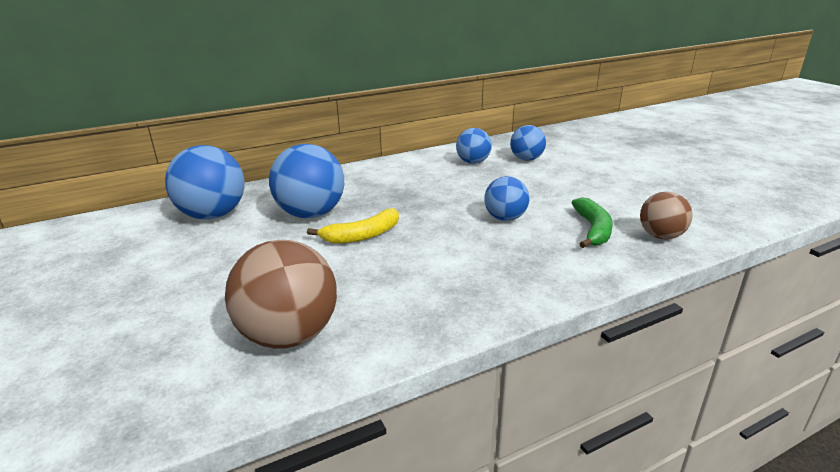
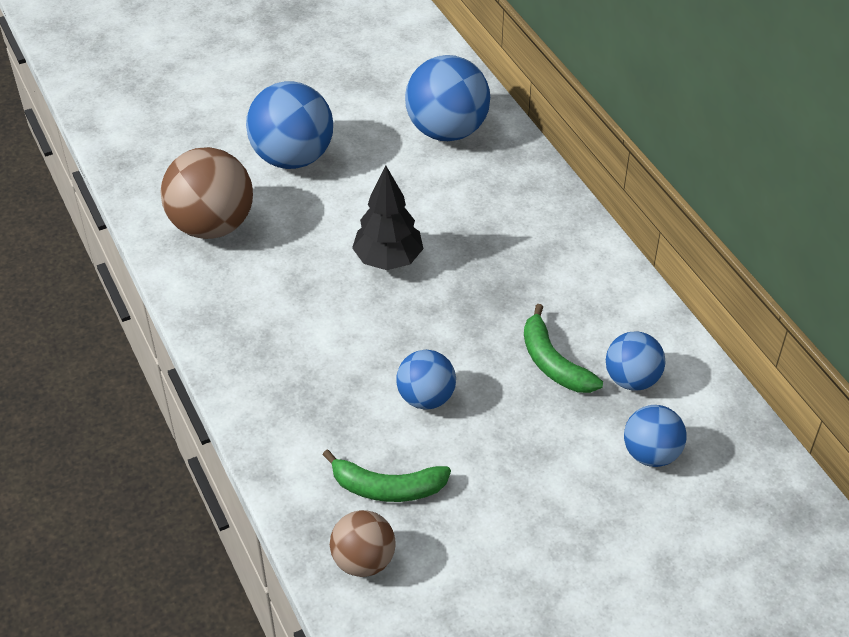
camera: 90 degrees right, 20 degrees up
(311, 214) = (446, 211): blue ball -> blue ball (292, 157)
(362, 235) = (388, 260): yellow banana -> black tree
(464, 181) = (553, 362): none -> green banana

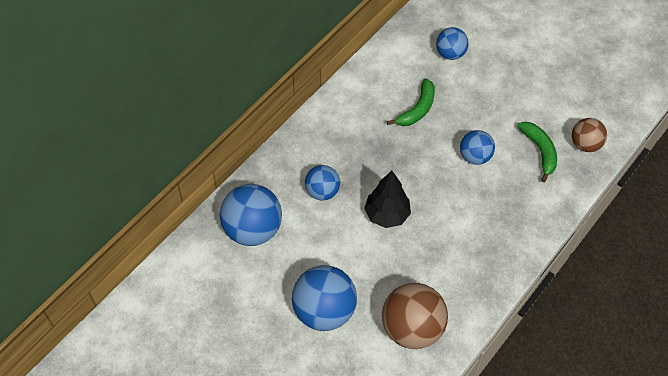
camera: 115 degrees left, 10 degrees up
(632, 379) = (408, 73): blue ball -> blue ball (322, 191)

